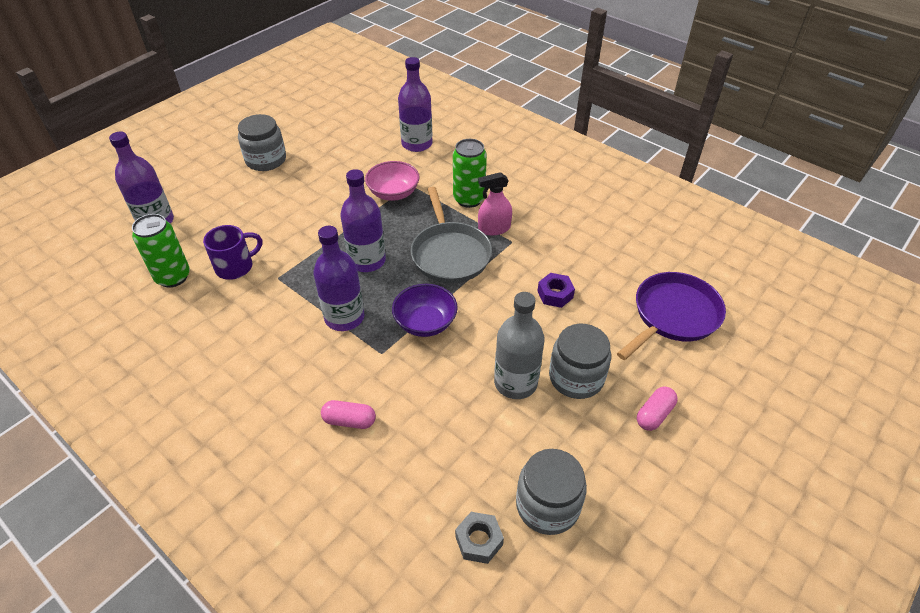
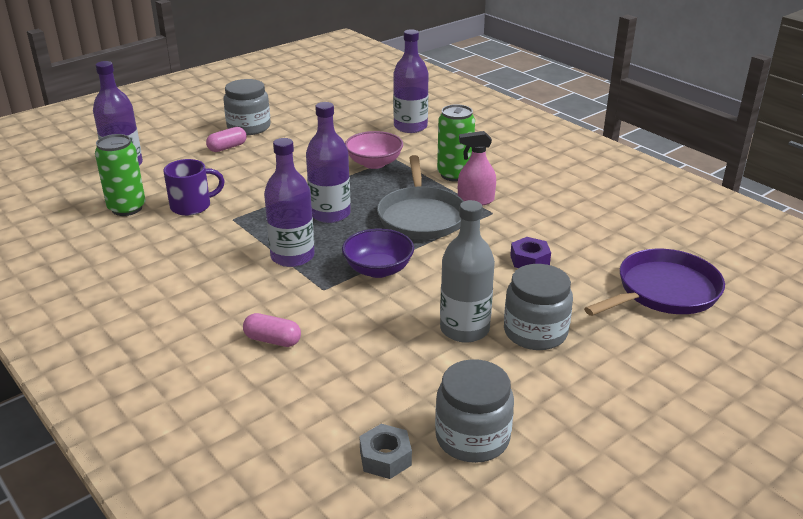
camera: 10 degrees right, 15 degrees down
(654, 414) = (619, 374): pink capsule -> pink capsule (227, 147)

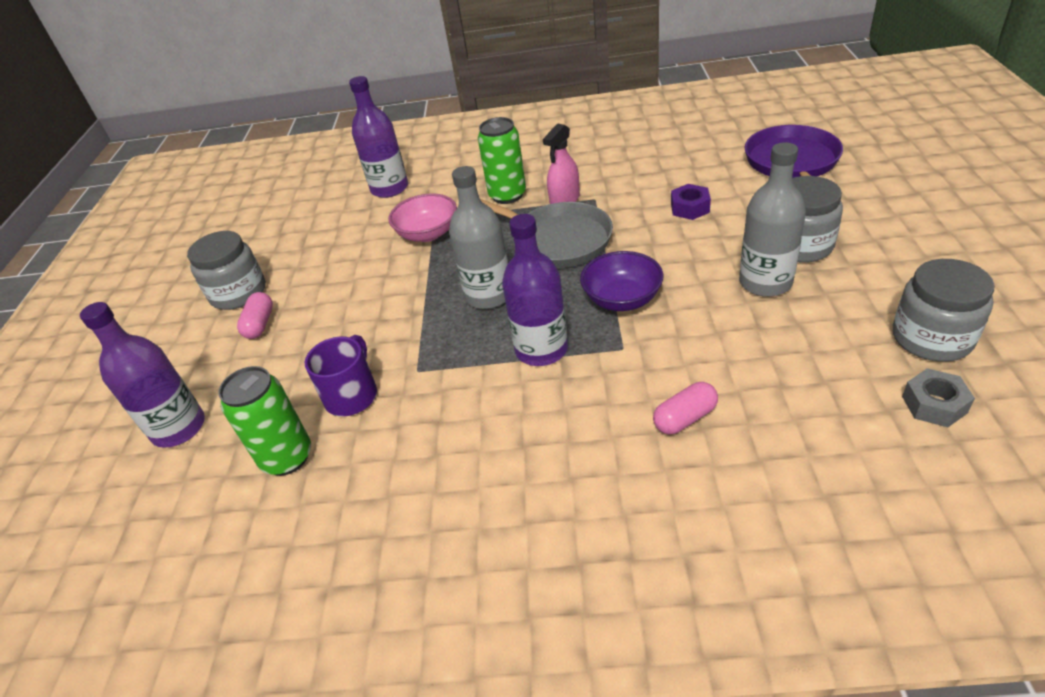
camera: 45 degrees left, 10 degrees up
(330, 214) = (488, 295): purple bottle -> grey bottle

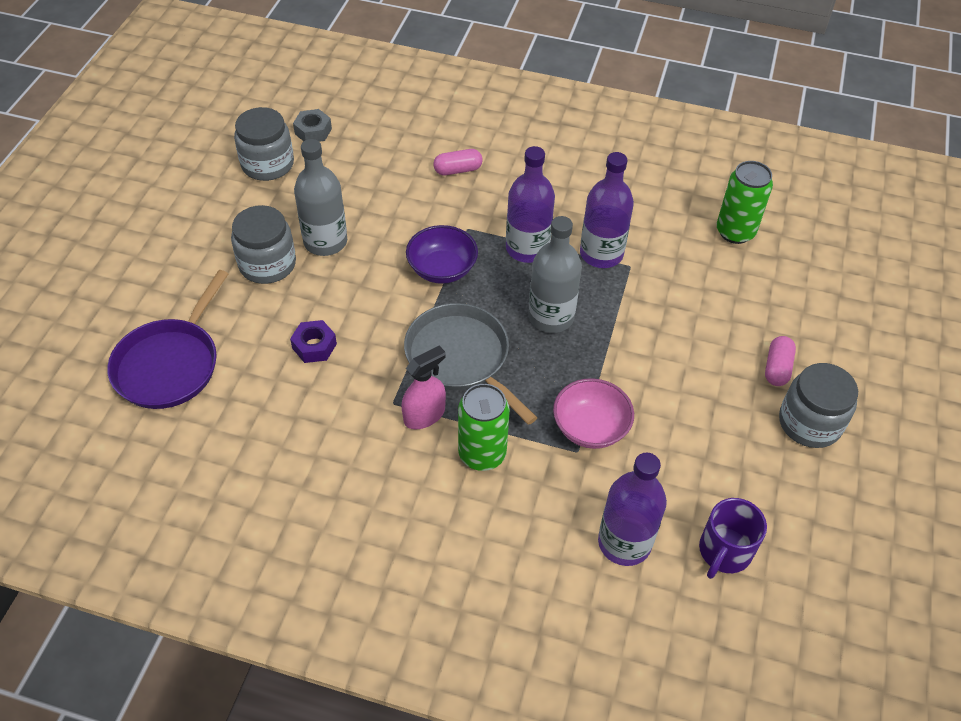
camera: 170 degrees left, 10 degrees up
(179, 428) = (830, 283): purple bottle -> purple bottle (601, 254)
(352, 395) = (685, 263): purple mug -> purple mug (724, 552)

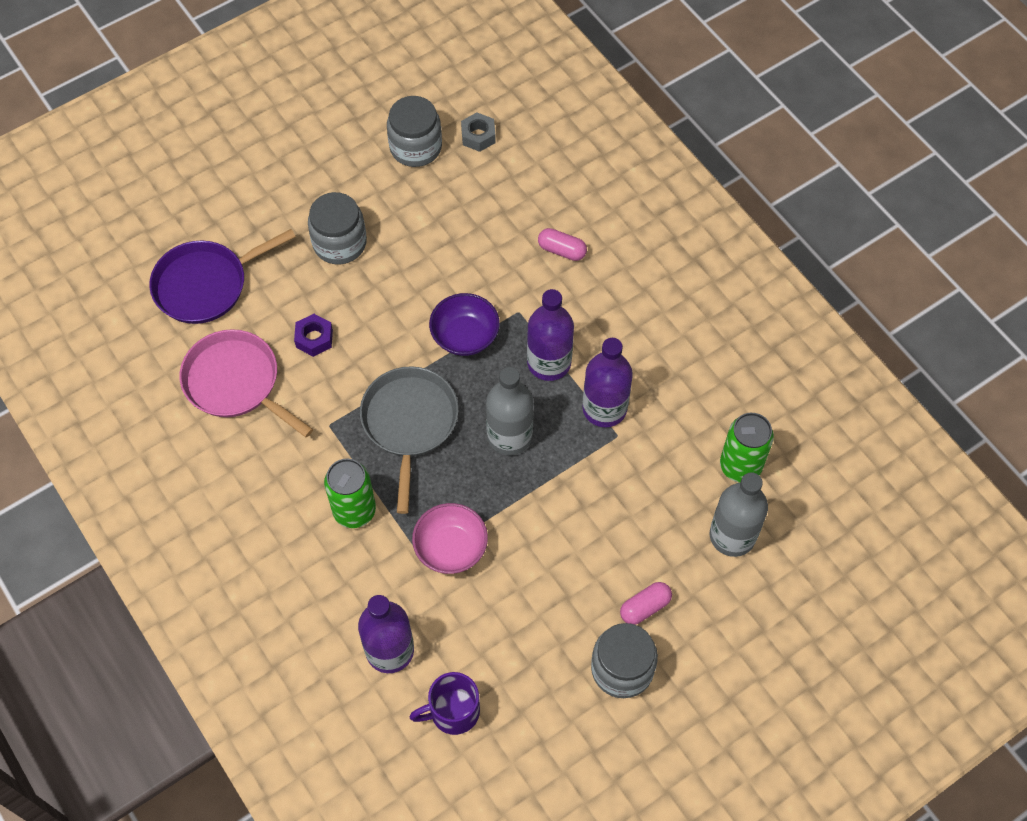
camera: 40 degrees right, 10 degrees up
(273, 423) = (235, 382): none -> pink pan
(325, 242) = (398, 251): grey bottle -> grey bottle (732, 536)
(424, 415) = (342, 450): pink spray bottle -> none

